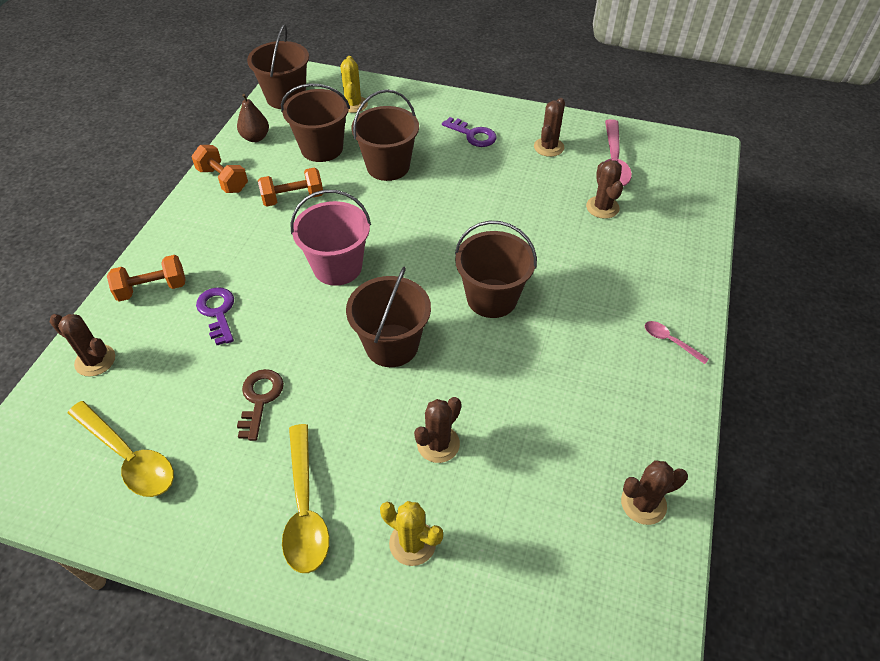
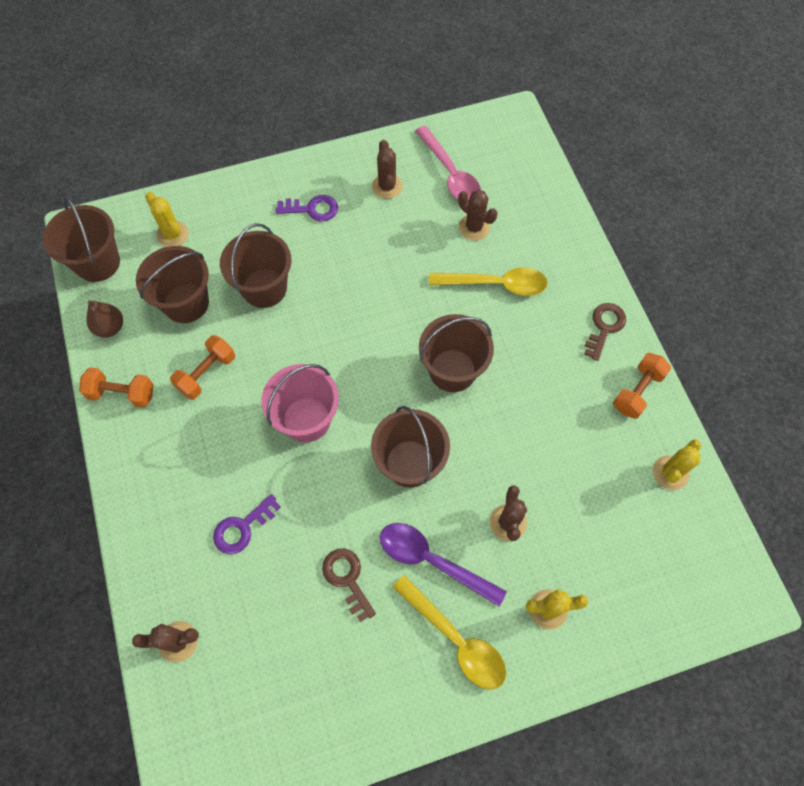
camera: 35 degrees left, 15 degrees up
(129, 457) = (288, 697): yellow spoon -> yellow spoon (496, 284)
(152, 289) = (163, 544): orange dumbbell -> orange dumbbell (637, 391)
(217, 312) = (242, 528): purple key -> purple key turned 75 degrees counterclockwise
(342, 431) = (432, 561): none -> purple spoon
(643, 503) = (670, 473): brown cactus -> yellow cactus
(670, 341) = (604, 327): pink spoon -> brown key

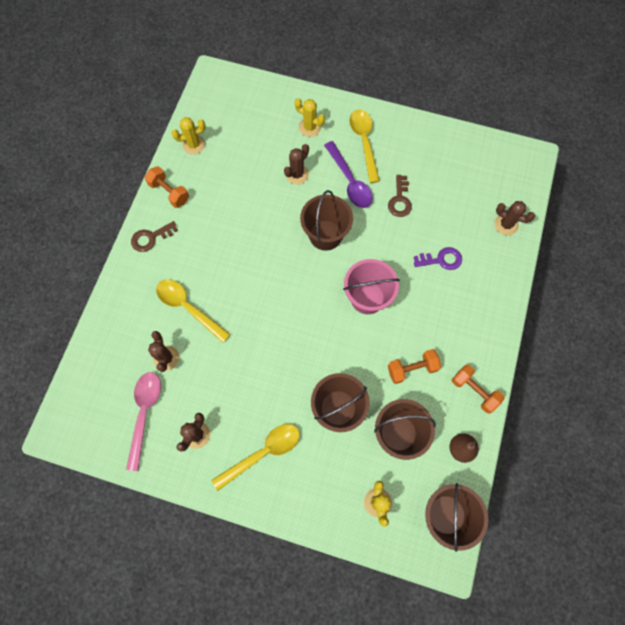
camera: 145 degrees left, 5 degrees up
(312, 209) = (263, 453): purple key -> yellow spoon
(452, 370) = (260, 271): brown bucket -> none
(637, 391) = (169, 192): orange dumbbell -> orange dumbbell turned 60 degrees clockwise

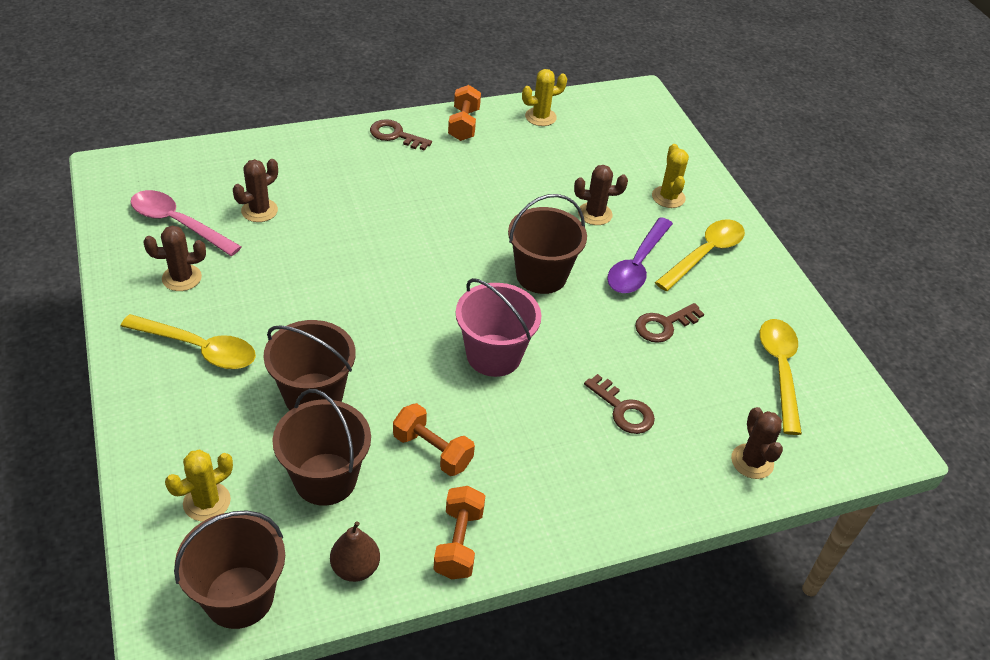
camera: 50 degrees right, 25 degrees down
(144, 413) = (178, 223): pink spoon -> pink spoon turned 120 degrees counterclockwise
(188, 308) = (336, 200): yellow spoon -> yellow spoon (779, 370)
(194, 145) = (540, 117): yellow cactus -> yellow cactus turned 60 degrees counterclockwise
(441, 259) = (623, 409): purple key -> brown key

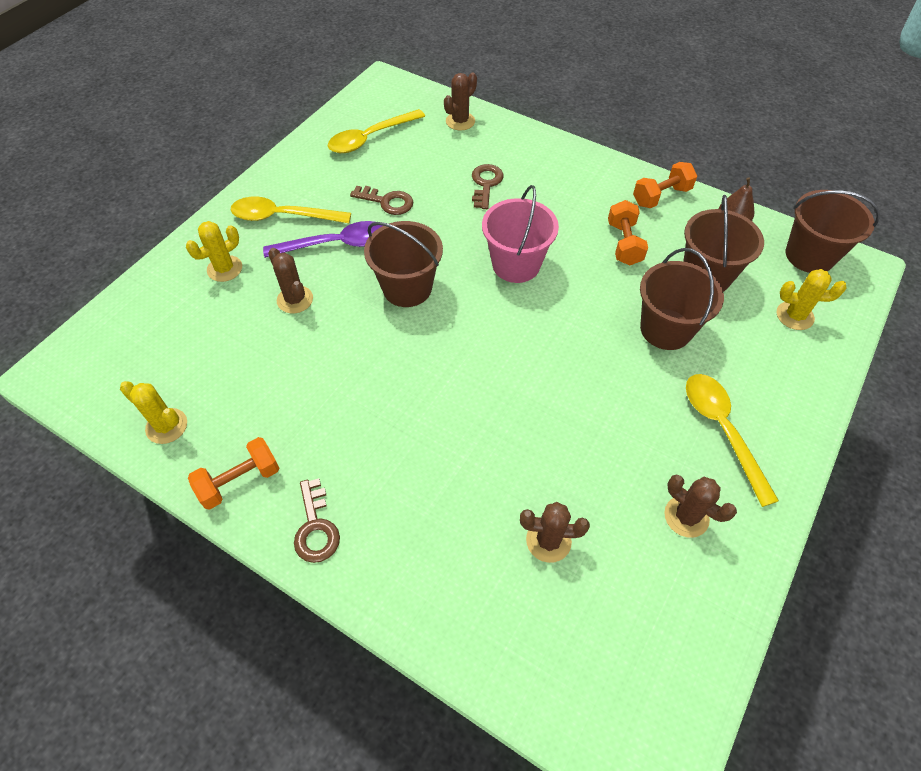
camera: 125 degrees left, 10 degrees up
(178, 223) = (641, 594): pink spoon -> none

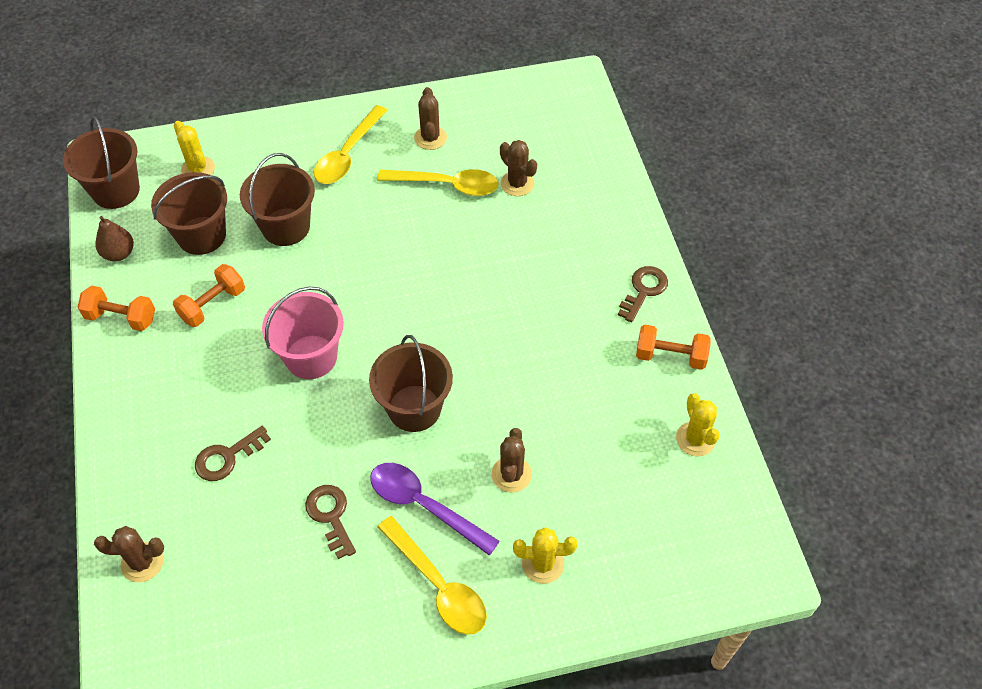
camera: 135 degrees left, 0 degrees up
(370, 138) = (250, 624): yellow spoon -> yellow spoon (447, 185)

